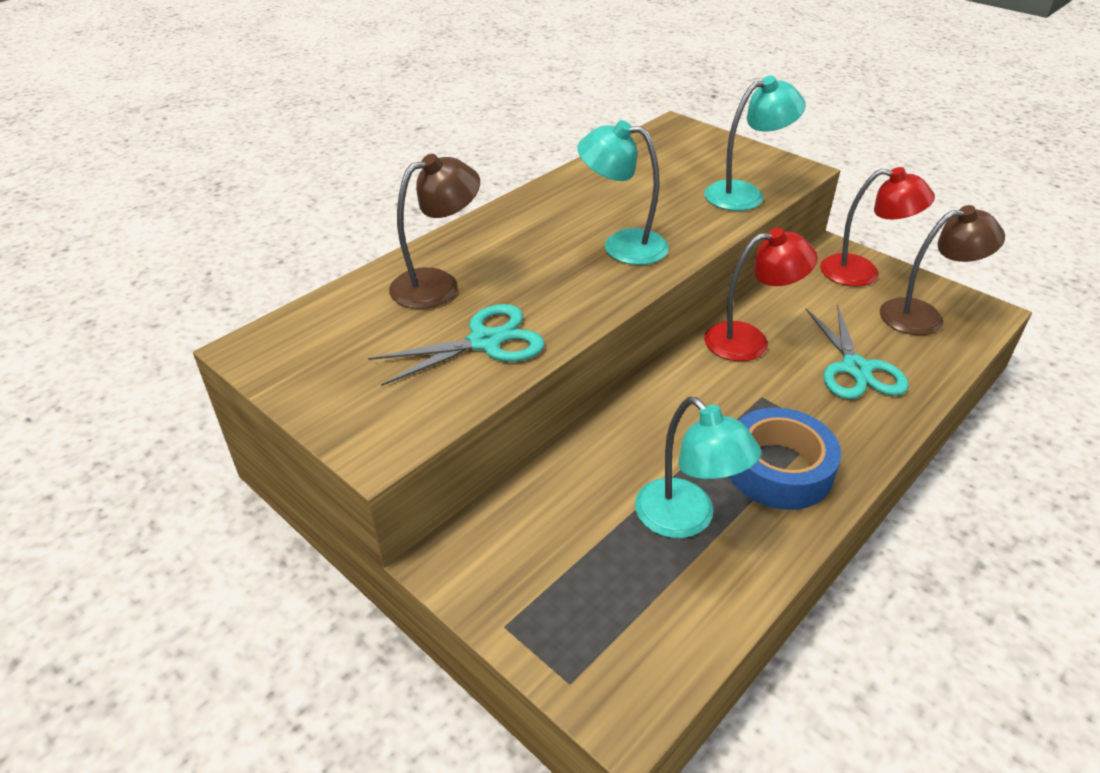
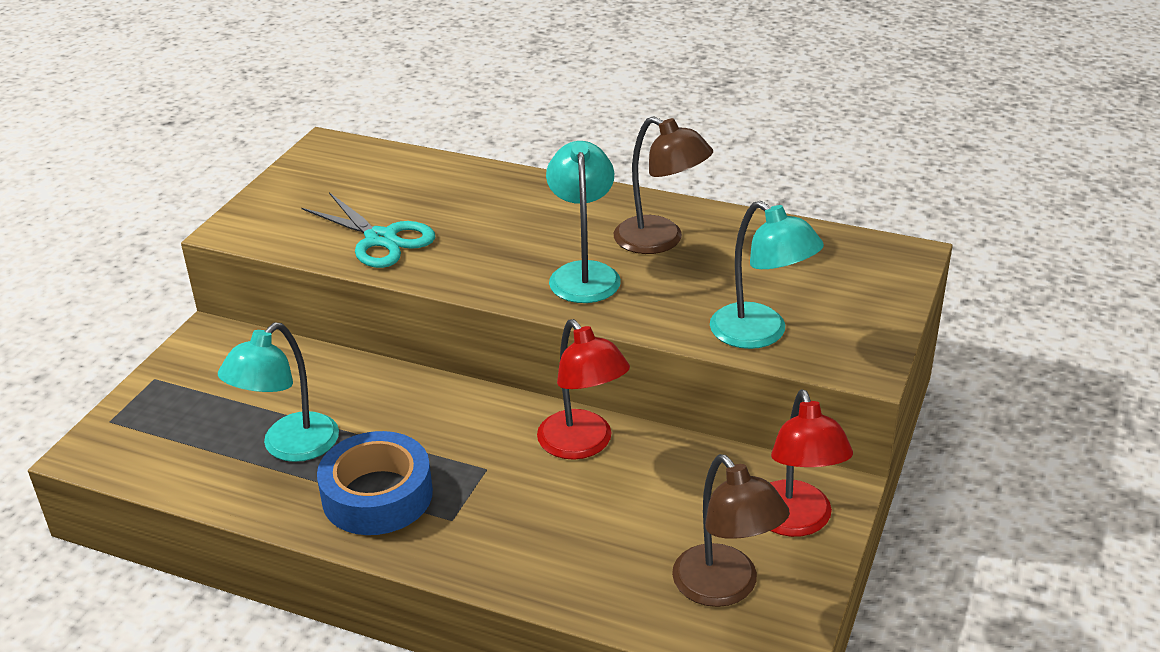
camera: 70 degrees right, 5 degrees down
(438, 284) = (454, 195): brown lamp -> brown lamp (660, 241)
(856, 369) = (573, 535): turquoise scissors -> none

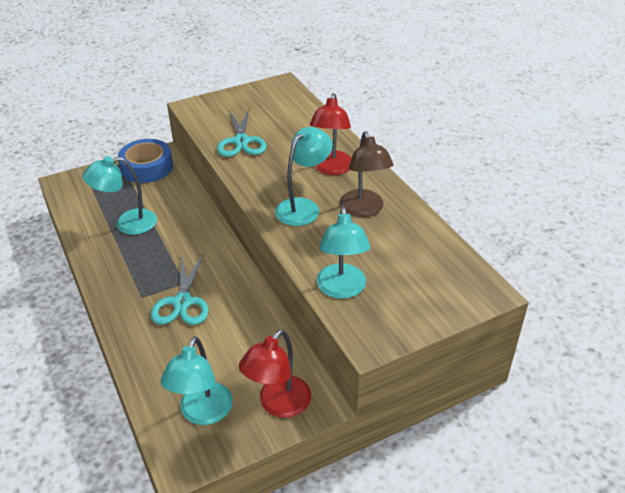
camera: 40 degrees right, 5 degrees up
(377, 495) = (129, 266): blue tape -> blue tape (147, 167)
(519, 492) = (182, 302): none -> turquoise scissors
(583, 445) = (237, 298): red lamp -> red lamp (331, 169)
(725, 588) = (202, 413): brown lamp -> turquoise lamp

